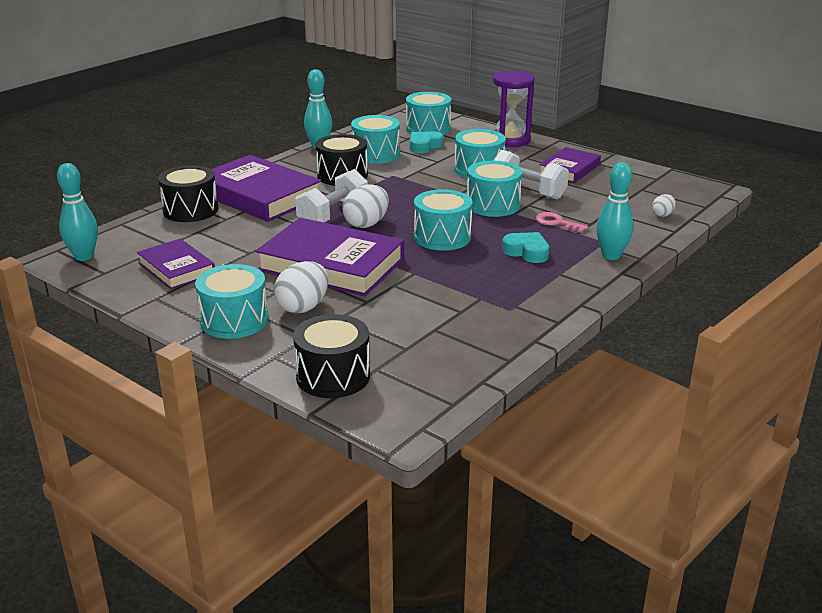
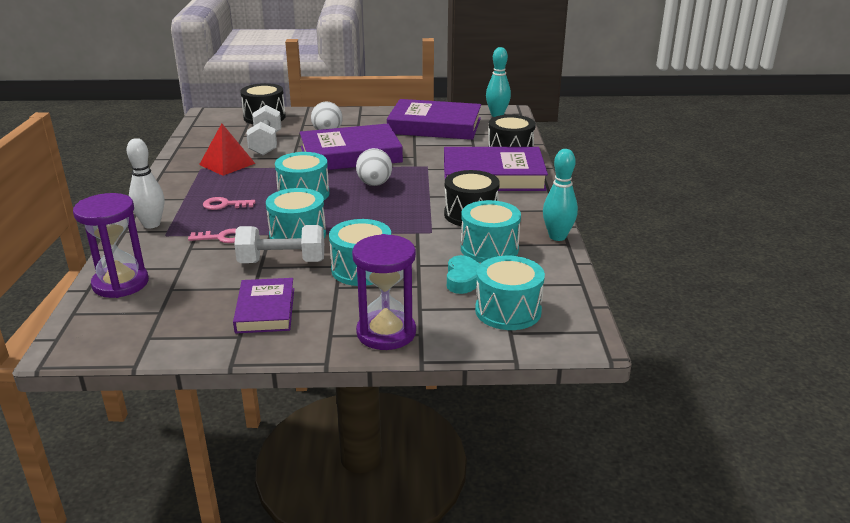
camera: 140 degrees right, 0 degrees up
(176, 268) = (434, 126): purple book -> purple book, size x1.74
(234, 320) = (352, 119): turquoise drum -> none
(333, 215) = (410, 182): white dumbbell -> white dumbbell (266, 144)
(475, 303) = (227, 164): none -> red pyramid
(526, 252) = (224, 205): turquoise heart -> pink key
(611, 255) = (151, 224): turquoise bowling pin -> white bowling pin
(662, 215) = (120, 283): white egg -> purple hourglass

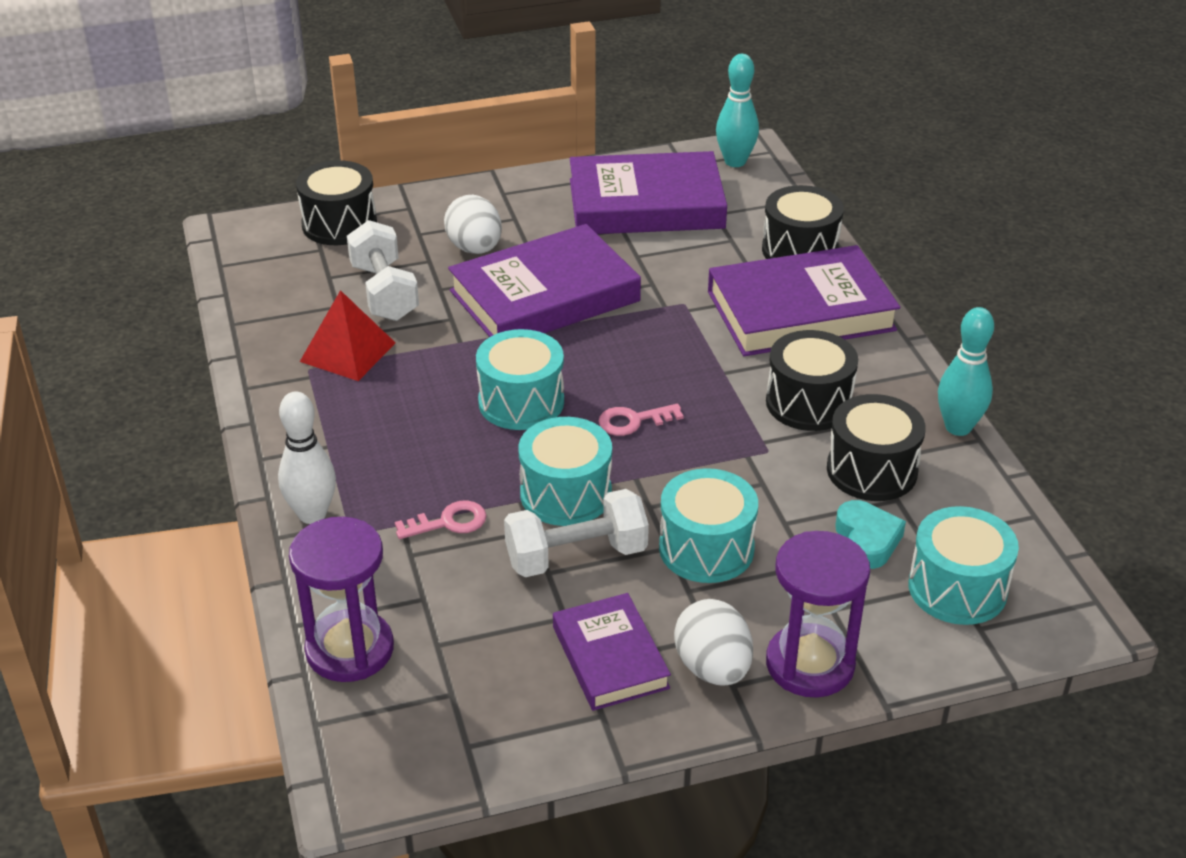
camera: 15 degrees left, 10 degrees up
(224, 205) = (406, 449): pink key -> pink key (633, 421)
(374, 184) = (623, 360): white egg -> white egg (712, 668)
(489, 248) = (871, 470): turquoise drum -> black drum

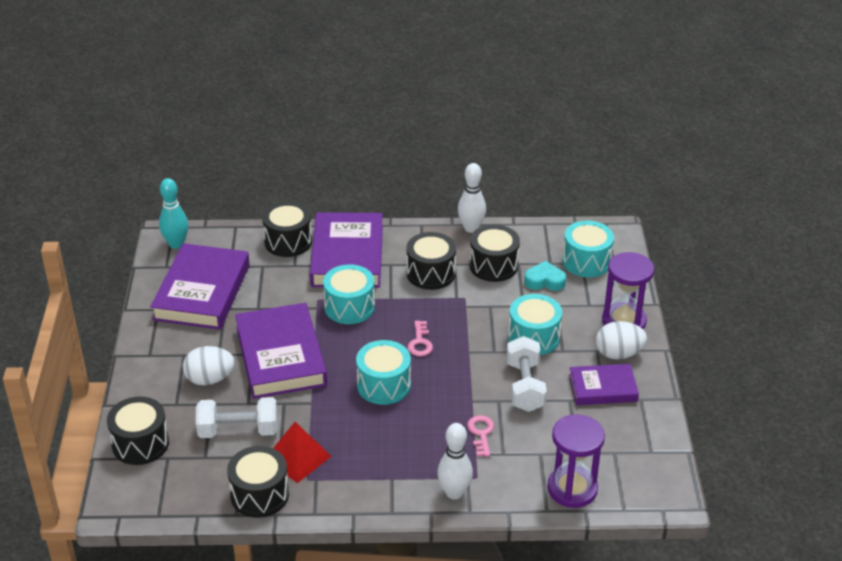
camera: 75 degrees left, 0 degrees up
(271, 334) = (259, 494): none -> black drum
(565, 494) = (473, 381): turquoise drum -> turquoise drum (349, 307)
(958, 427) = (471, 228): turquoise bowling pin -> white bowling pin

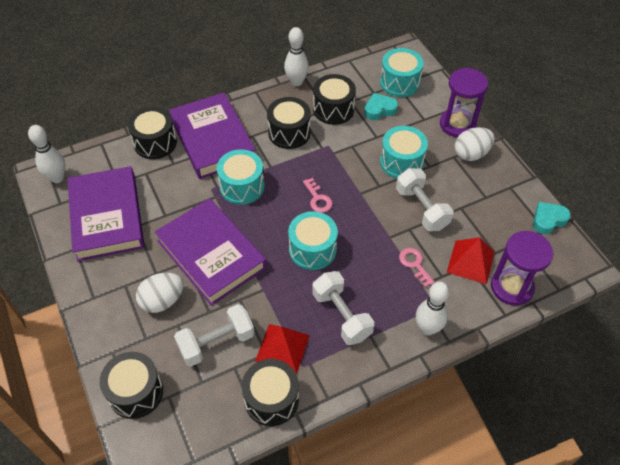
camera: 25 degrees left, 15 degrees up
(176, 244) = (57, 178): turquoise bowling pin -> white bowling pin
(374, 451) = (341, 315): none -> white dumbbell
(543, 451) = (470, 262): none -> red pyramid
(602, 388) = (478, 188): purple book -> none
(661, 443) = (548, 220): none -> turquoise heart

